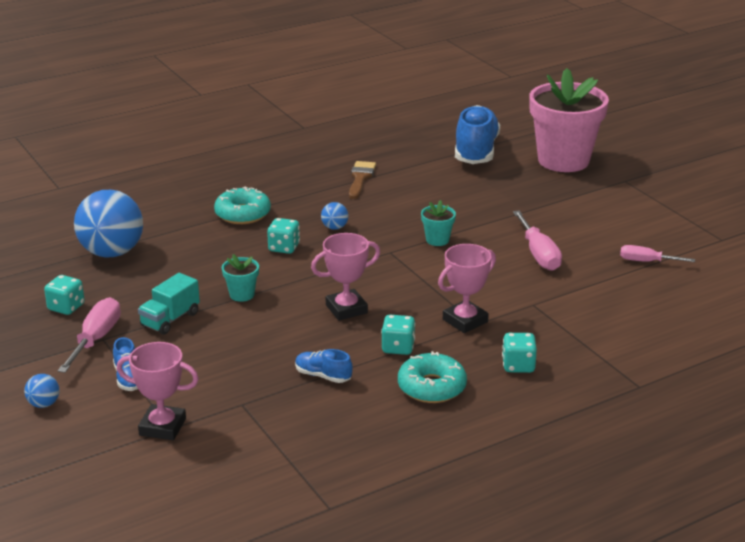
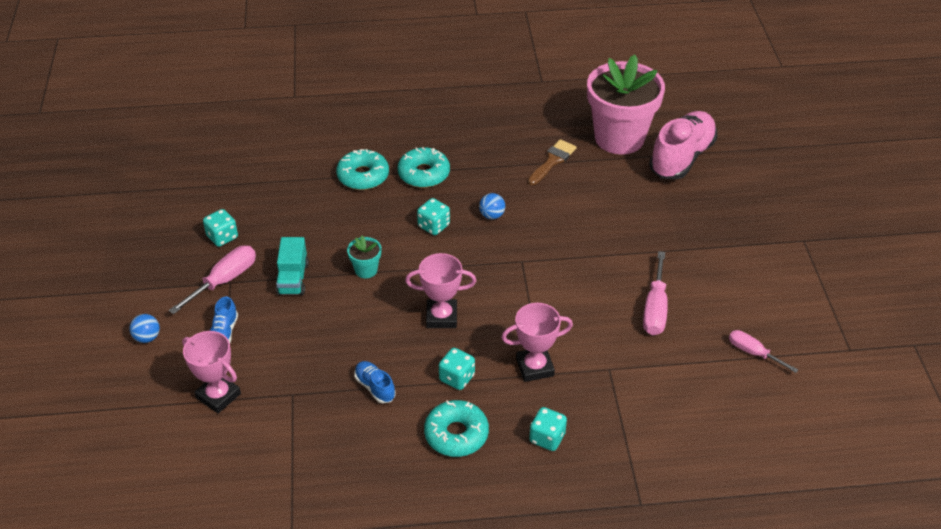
camera: 25 degrees right, 15 degrees up
(112, 252) = (292, 186): blue ball -> none
(170, 319) = (293, 279): turquoise truck -> turquoise truck turned 60 degrees counterclockwise
(181, 229) = (363, 176): none -> turquoise donut
(437, 240) = (573, 260): turquoise flower pot -> none
(476, 151) = (682, 158): blue shoe -> pink shoe
(563, 160) = (759, 195): pink flower pot -> pink flower pot (619, 138)

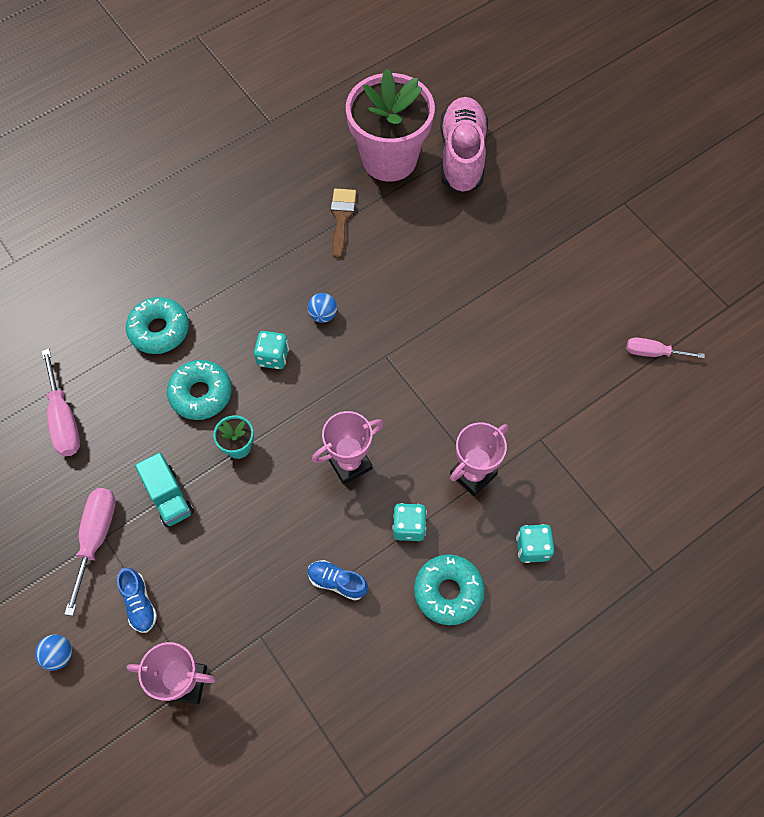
camera: 30 degrees left, 20 degrees up
(222, 237) = (56, 484): turquoise dice -> none
(424, 174) = (222, 296): turquoise donut -> turquoise donut (201, 394)
(655, 309) = (541, 348): pink screwdriver -> pink screwdriver (64, 419)

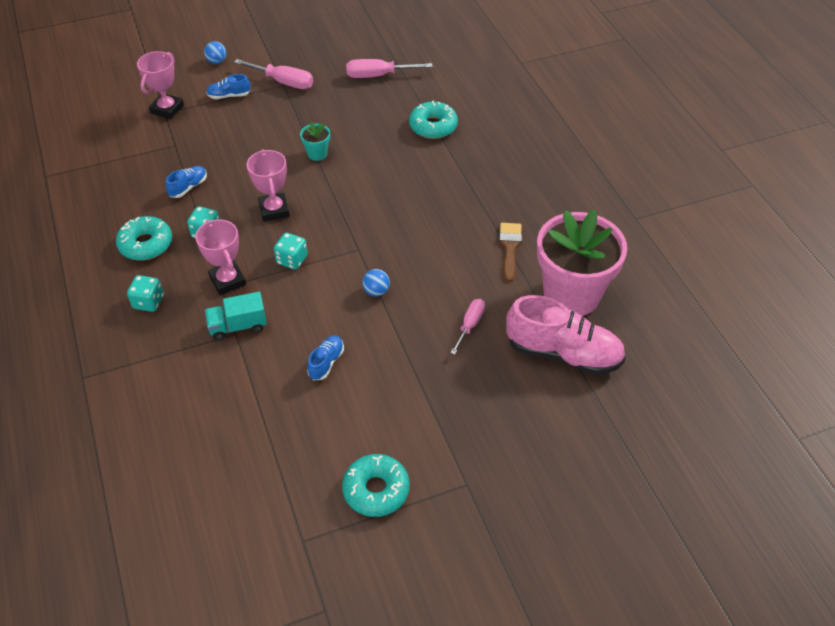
camera: 105 degrees right, 15 degrees down
(169, 497) = (295, 116): turquoise truck -> turquoise truck (238, 326)
(201, 394) = (369, 141): turquoise donut -> turquoise donut (376, 490)
(273, 357) = (385, 183): turquoise dice -> turquoise dice (292, 260)
(323, 315) = (412, 218): blue ball -> blue ball (376, 291)
(342, 218) = (510, 248): brown brush -> brown brush turned 105 degrees counterclockwise
(544, 342) = (326, 362): none -> blue shoe
(653, 352) = (279, 448): pink screwdriver -> pink screwdriver (470, 325)

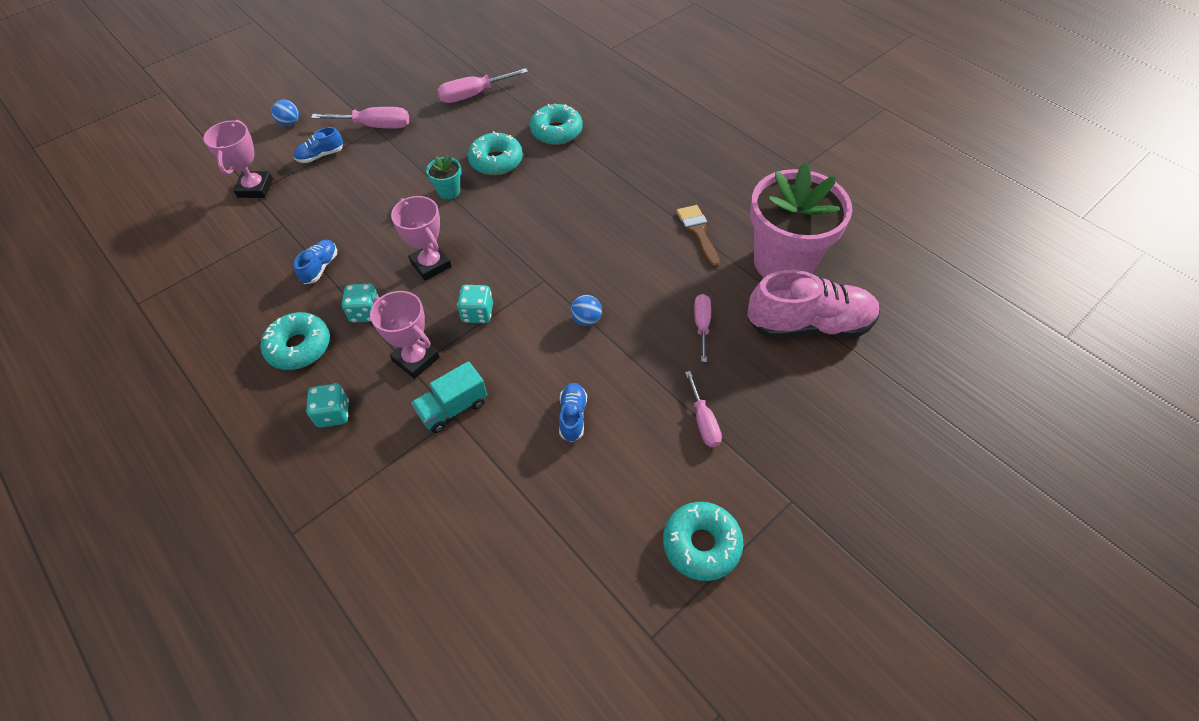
camera: 20 degrees left, 5 degrees up
(368, 138) = (496, 161): none -> turquoise donut
(428, 401) = (703, 421): none -> pink screwdriver

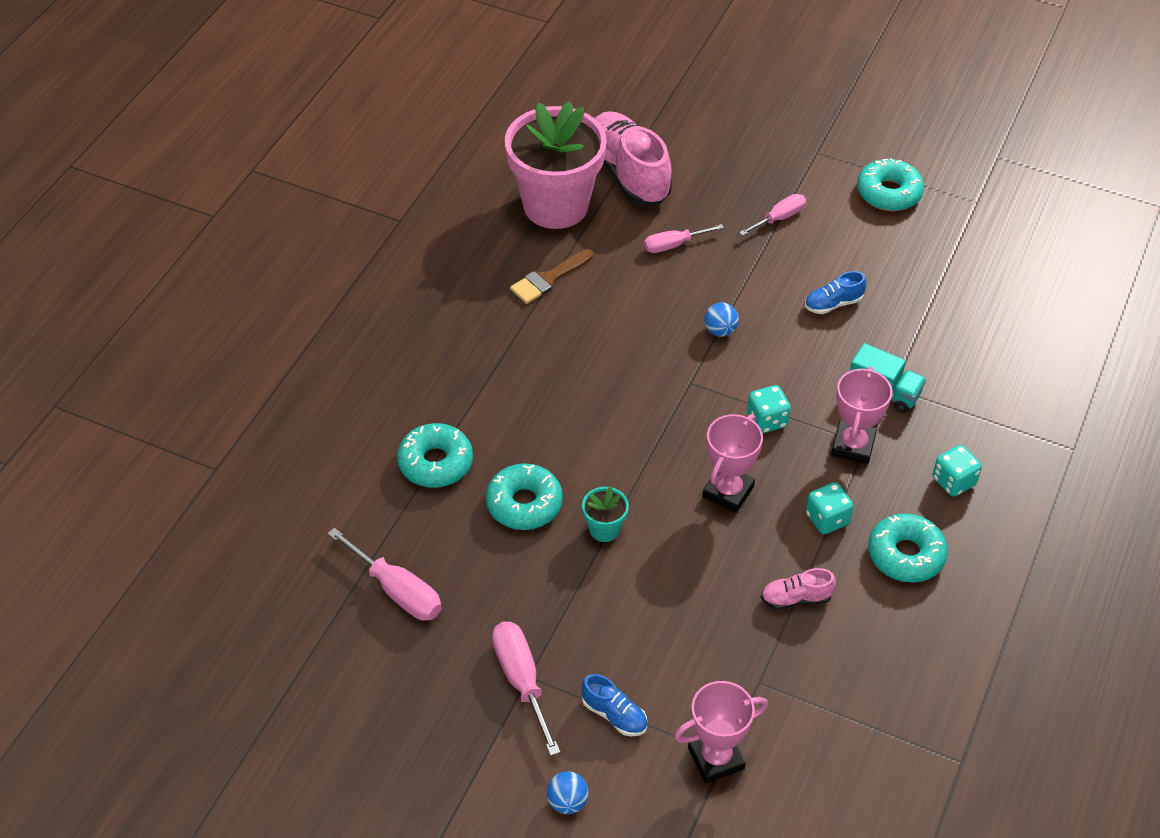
camera: 115 degrees left, 5 degrees down
(320, 267) = (796, 598): blue shoe -> pink shoe

